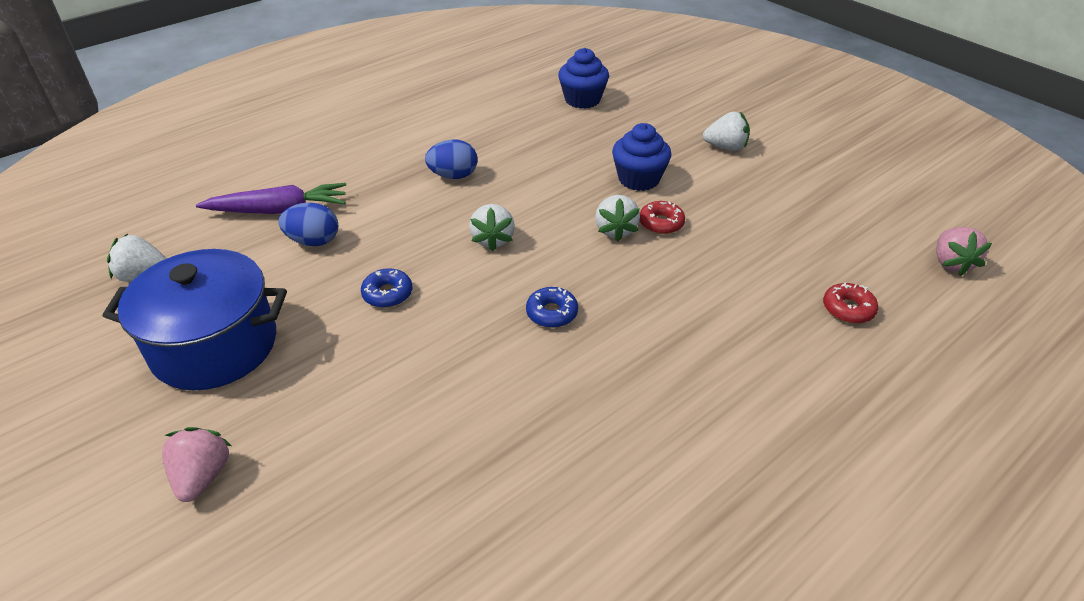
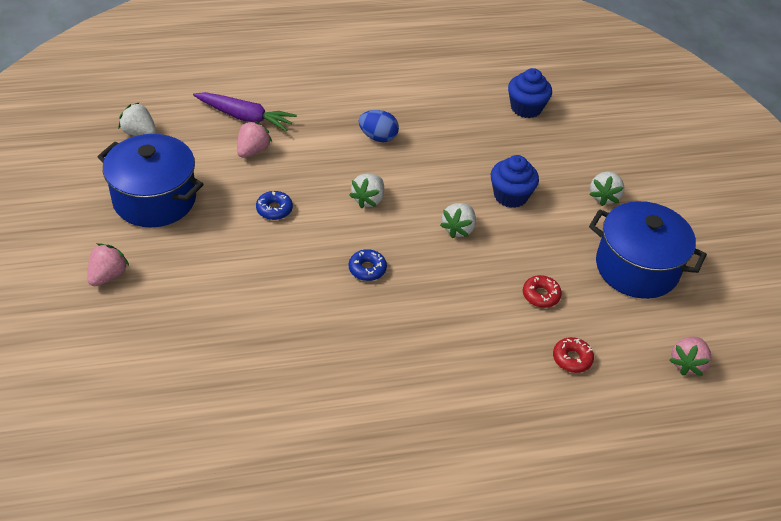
camera: 25 degrees right, 5 degrees up
(313, 241) = (253, 151): blue egg -> pink strawberry
(661, 223) = (496, 238): red donut -> red donut (541, 295)
(726, 147) = (604, 197): white strawberry -> white strawberry turned 75 degrees clockwise
(817, 196) = (636, 268): none -> blue pot

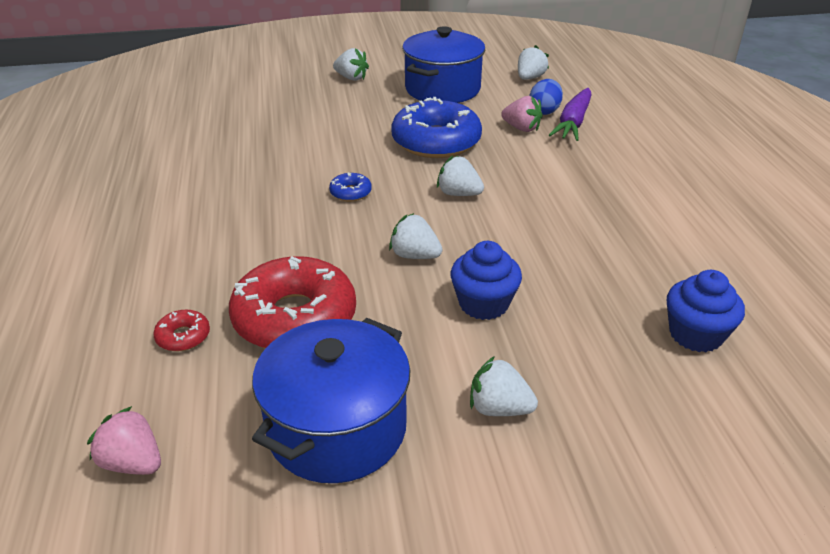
camera: 95 degrees right, 10 degrees down
(108, 275) = (351, 78): pink strawberry -> white strawberry
(274, 209) = (436, 141): blue donut -> blue donut, size x2.37
(378, 137) = (571, 200): blue egg -> blue egg (544, 111)
(541, 295) = (295, 318): red donut -> red donut, size x2.37

